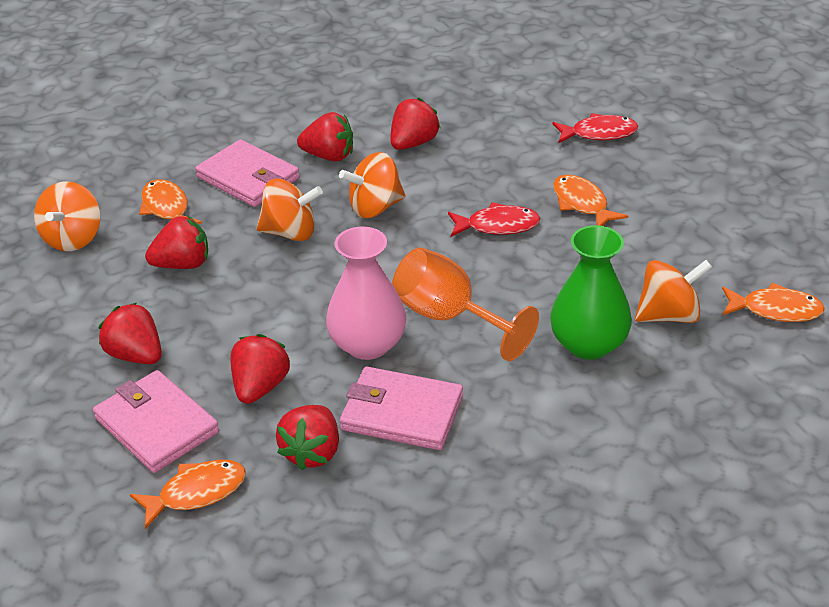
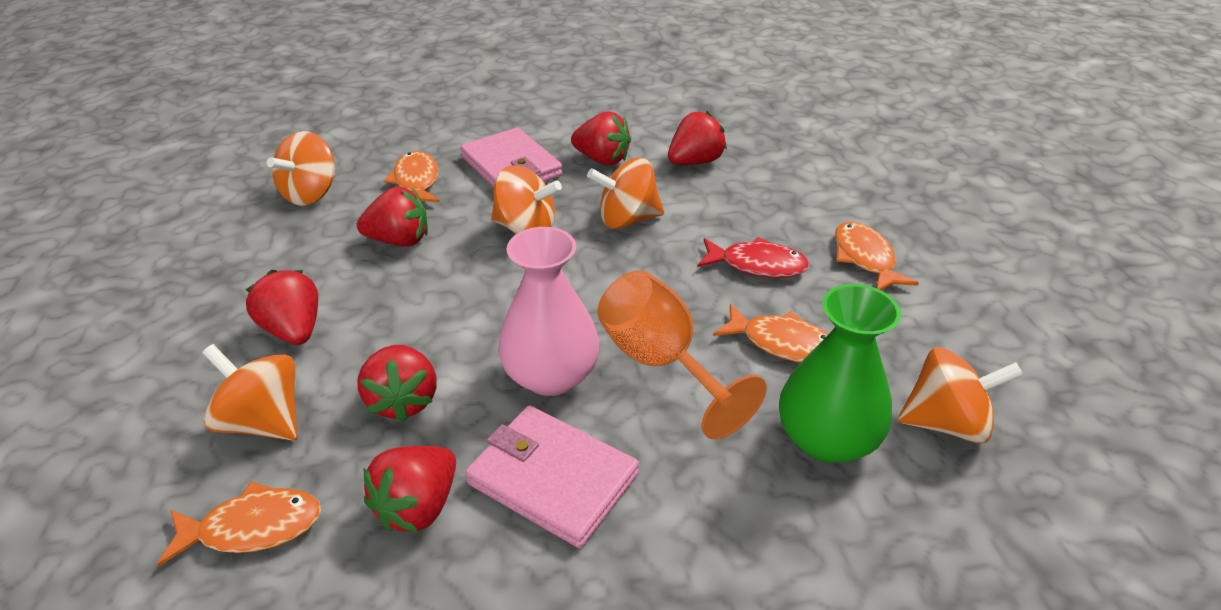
camera: 15 degrees right, 0 degrees up
(157, 425) = (264, 421): pink wallet -> orange spinning top
(260, 387) = (403, 401): red strawberry -> red strawberry turned 135 degrees clockwise
(599, 133) = (905, 186): red fish -> none
(775, 310) = (1101, 449): orange fish -> orange fish (782, 343)

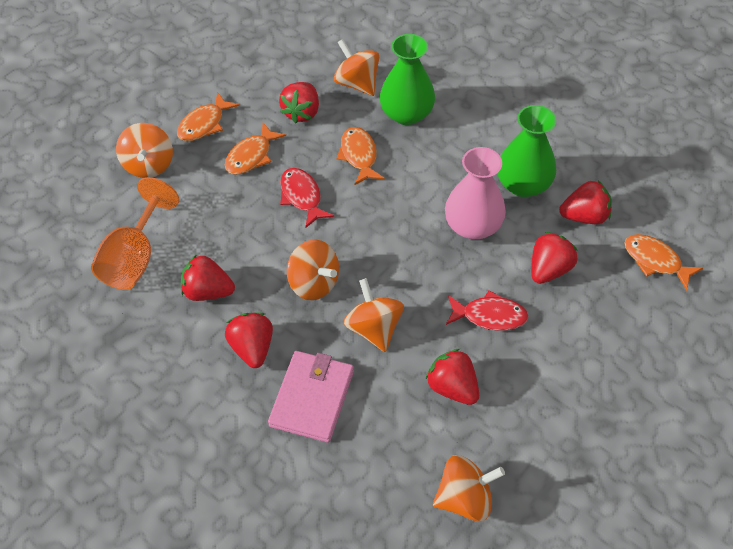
camera: 130 degrees left, 15 degrees up
(264, 421) = (620, 312): orange spinning top -> orange spinning top (149, 165)
(294, 330) = (567, 363): red strawberry -> red strawberry (301, 112)
(416, 181) = (386, 443): orange fish -> orange fish (204, 124)
(425, 310) = (490, 316): none -> red fish
(552, 478) = (523, 184): pink wallet -> green vase
(661, 363) = (420, 191): orange goblet -> orange goblet (134, 258)

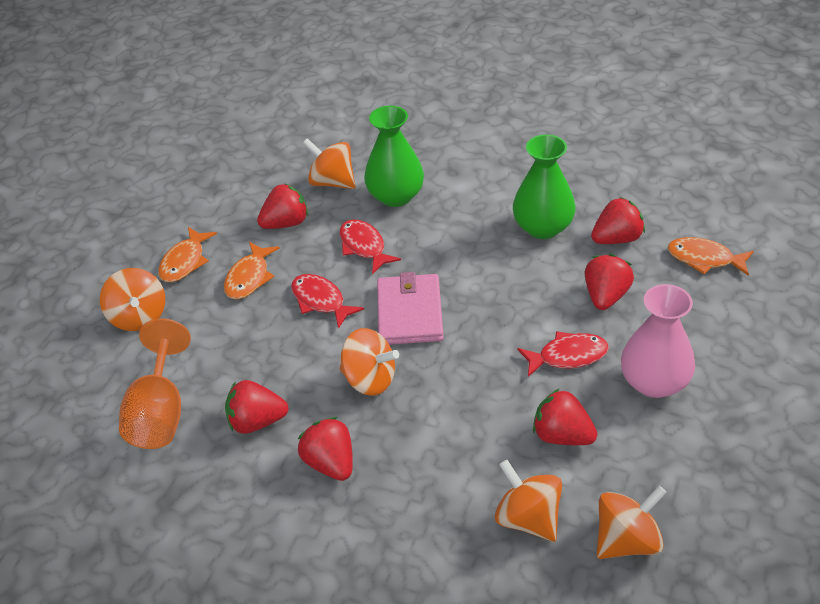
camera: 15 degrees left, 10 degrees down
(301, 112) = (286, 223): red strawberry -> red strawberry turned 120 degrees counterclockwise
(312, 398) = (418, 493): pink wallet -> pink wallet (410, 313)
(359, 155) = (364, 246): orange fish -> red fish
(374, 328) = (453, 404): orange spinning top -> orange spinning top (528, 518)
(472, 226) = (510, 278): pink vase -> pink vase (654, 382)

